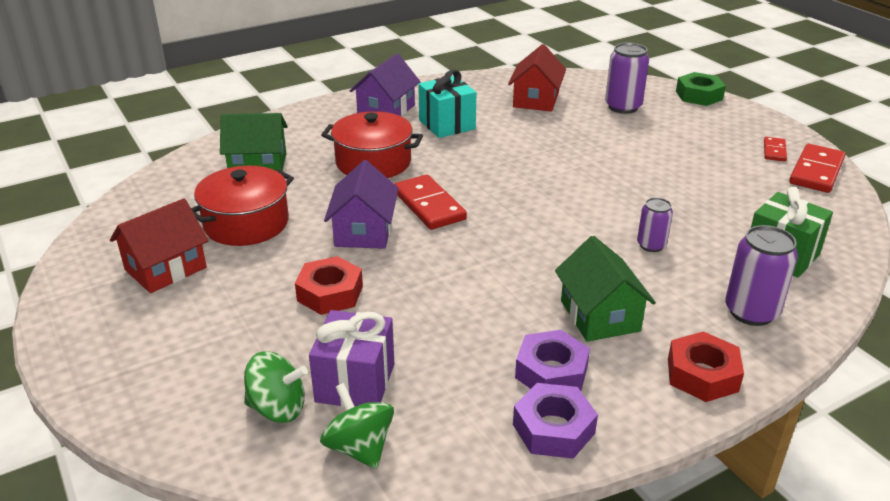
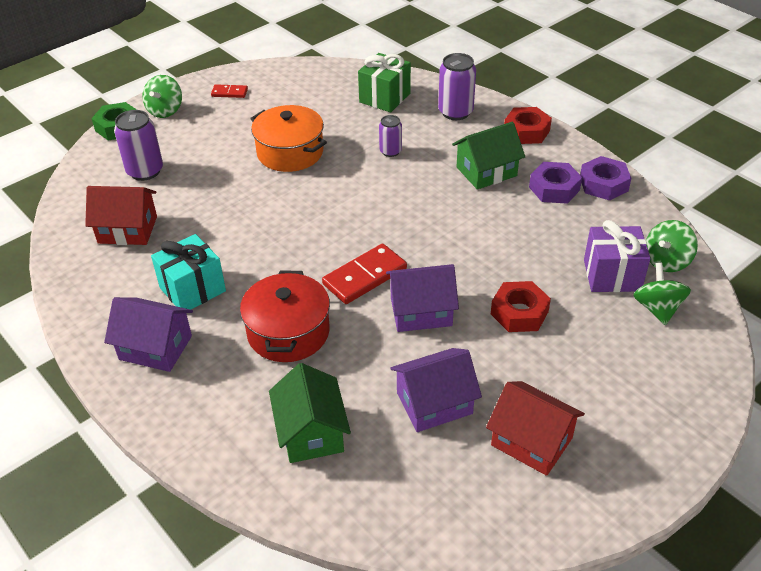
camera: 100 degrees left, 10 degrees up
(246, 223) = (434, 403): red pot -> purple house
(651, 180) = (290, 152): none -> orange pot
(731, 117) = (165, 110): none -> green spinning top
(816, 171) = (261, 77): red domino -> none

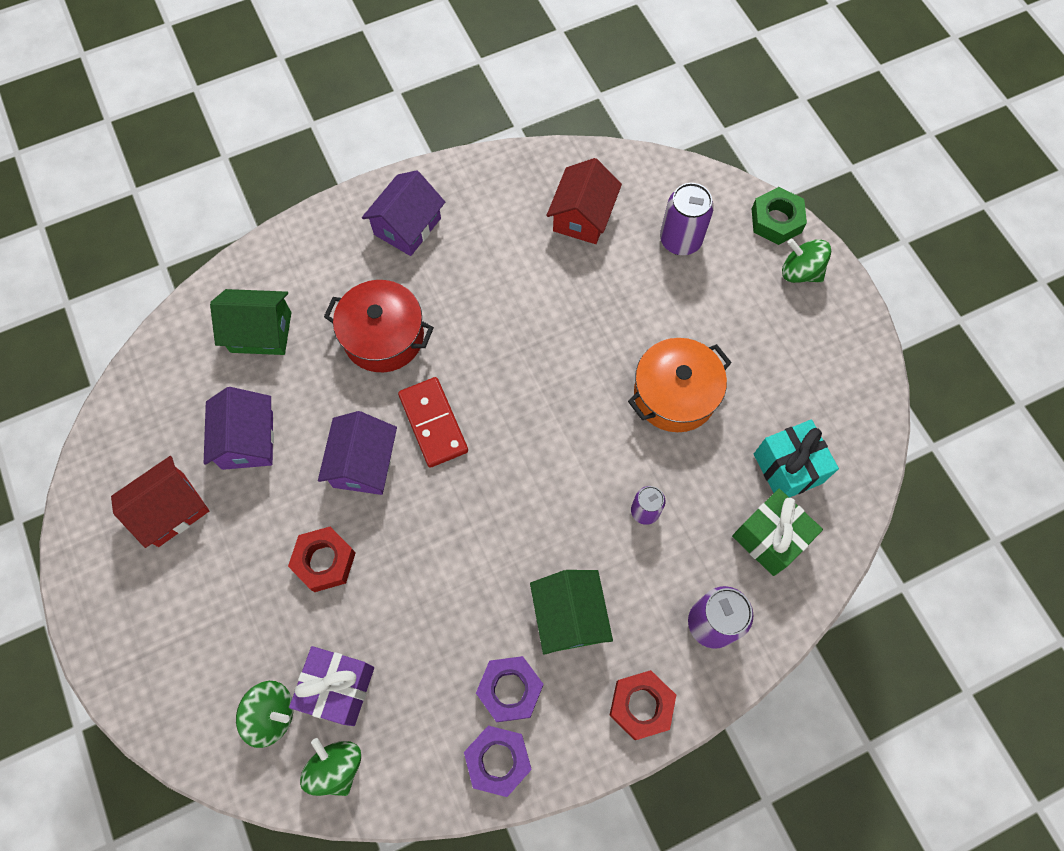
camera: 105 degrees right, 25 degrees up
(192, 289) = (472, 264): turquoise gift -> turquoise gift (787, 468)
(229, 93) = (825, 348): red domino -> none

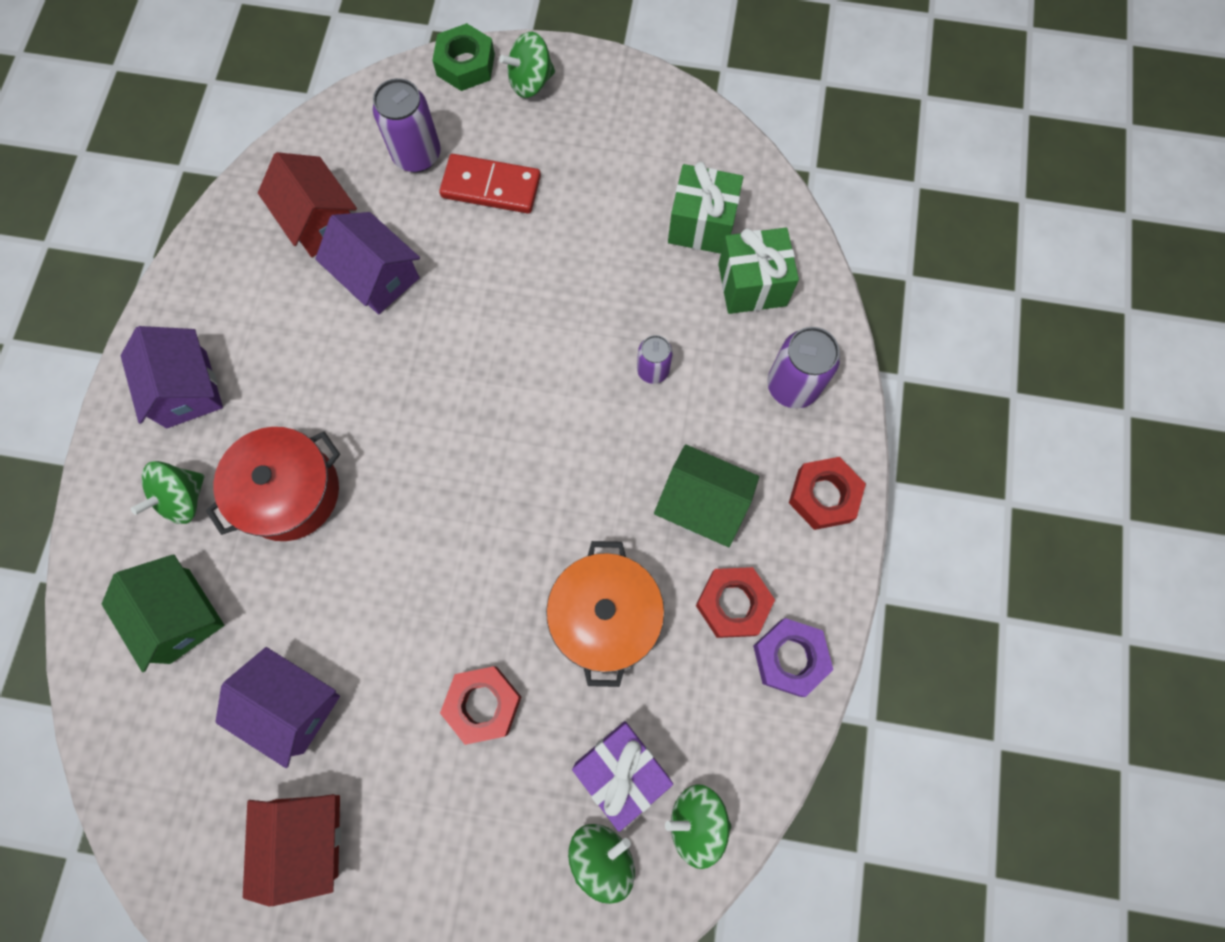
camera: 55 degrees left, 5 degrees up
(261, 332) = (179, 616): green house -> green house turned 75 degrees counterclockwise
(335, 278) = (183, 498): none -> green spinning top
(363, 463) = (410, 599): purple house -> purple house (378, 276)
(433, 423) = (421, 504): red domino -> red domino (491, 187)
(510, 690) = (733, 603): purple nut -> red nut
(674, 394) = (563, 267): orange pot -> orange pot (605, 616)
(787, 468) = (701, 225): turquoise gift -> green gift

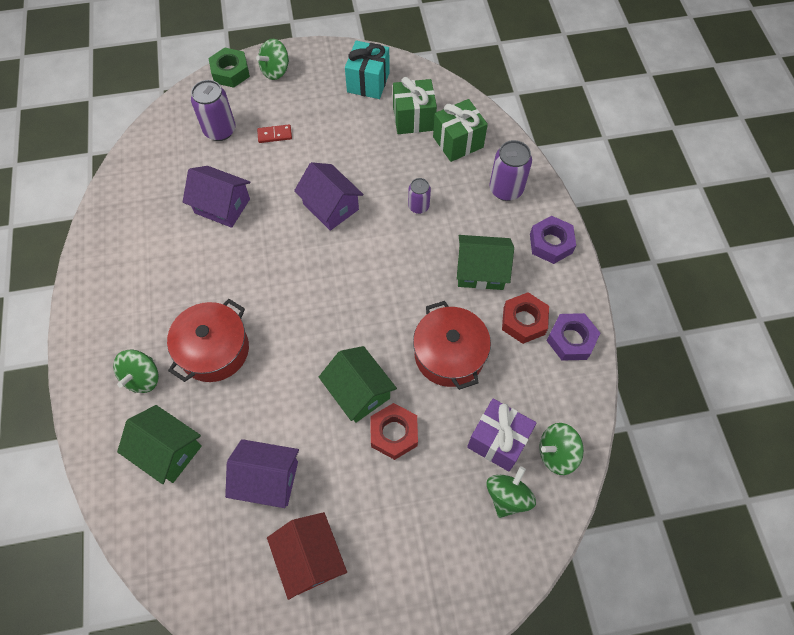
camera: 20 degrees left, 10 degrees down
(187, 389) = (119, 311): purple house -> purple house (331, 206)
(319, 221) = (171, 185): red house -> none
(459, 625) = (358, 391): none -> green house
(491, 187) = (274, 135): red domino -> red domino, size x0.55
(605, 616) = (449, 354): orange pot -> red pot
(658, 143) = (368, 82): none -> turquoise gift
(823, 496) = (551, 243): red nut -> purple nut

